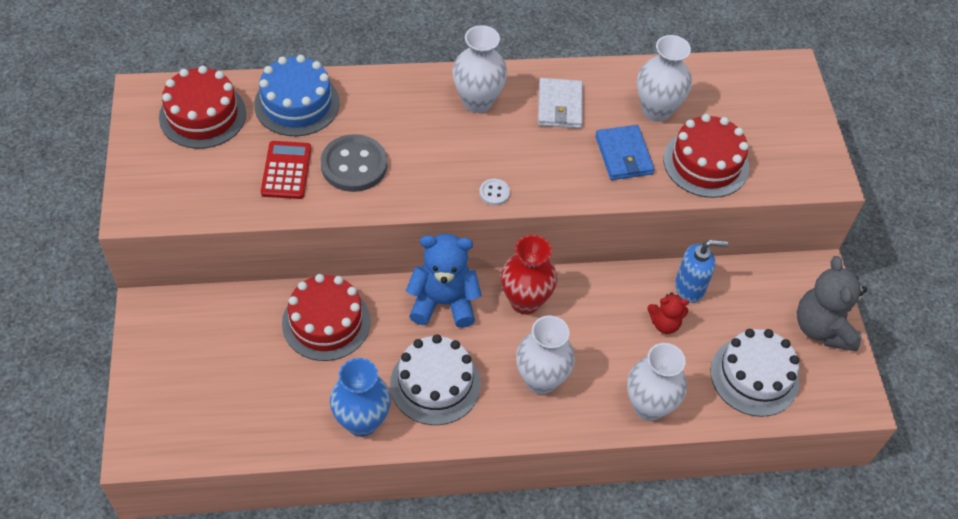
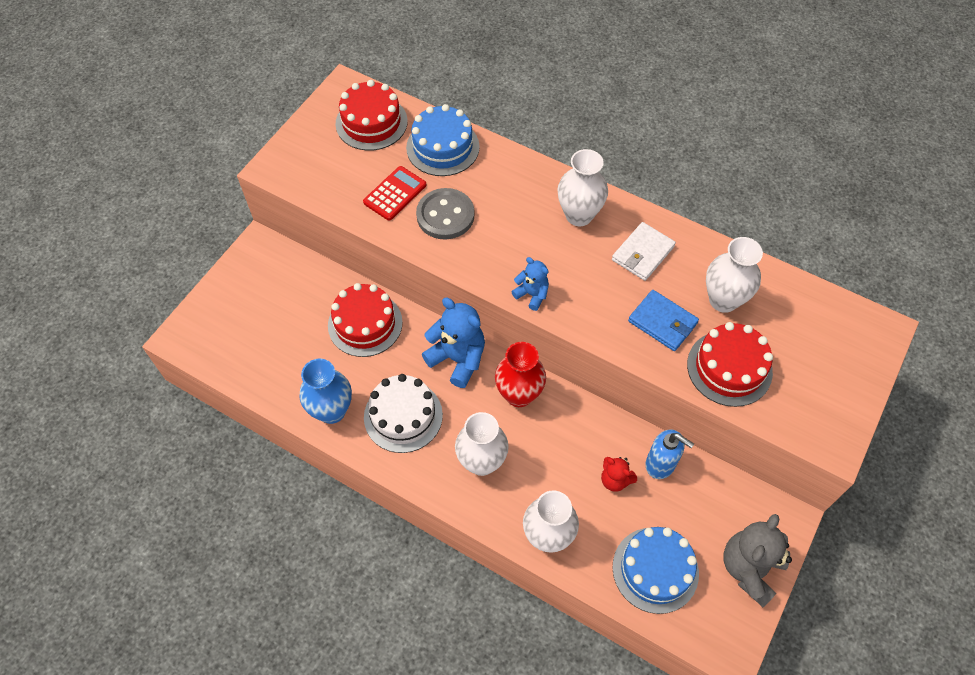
camera: 40 degrees right, 5 degrees up
(494, 193) = (532, 294): white button -> blue teddy bear
(624, 155) = (662, 322): blue wallet -> blue wallet turned 75 degrees counterclockwise
(754, 376) = (655, 570): white cake -> blue cake

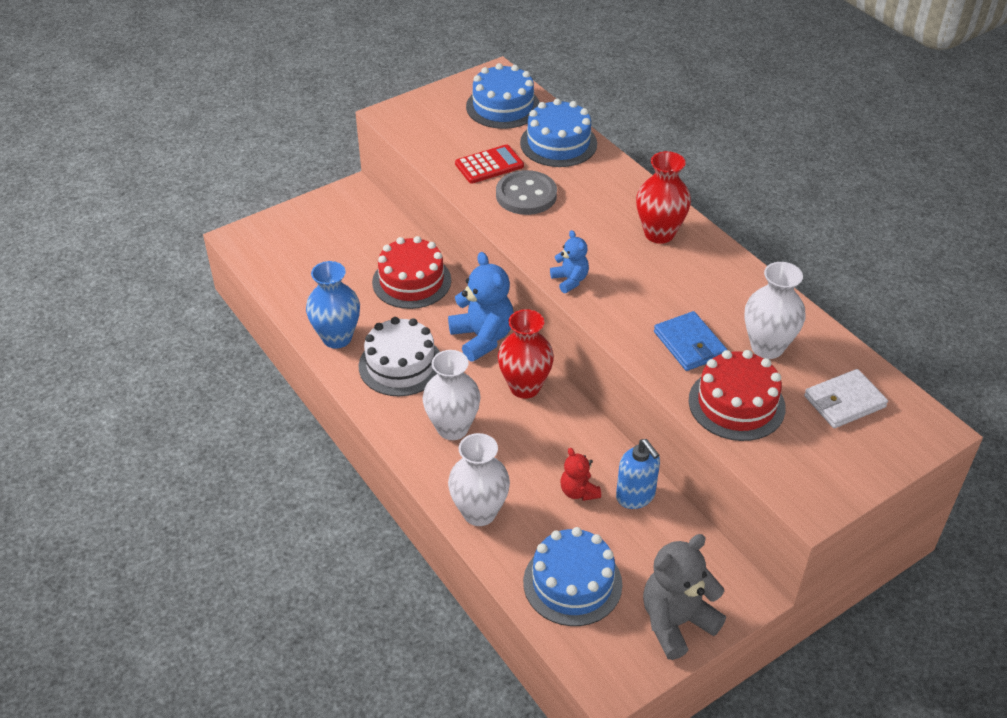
camera: 25 degrees right, 15 degrees down
(371, 122) = (503, 106): red cake -> blue cake
(579, 215) = (659, 234): white vase -> red vase
(643, 253) = (705, 283): white wallet -> white wallet (844, 402)

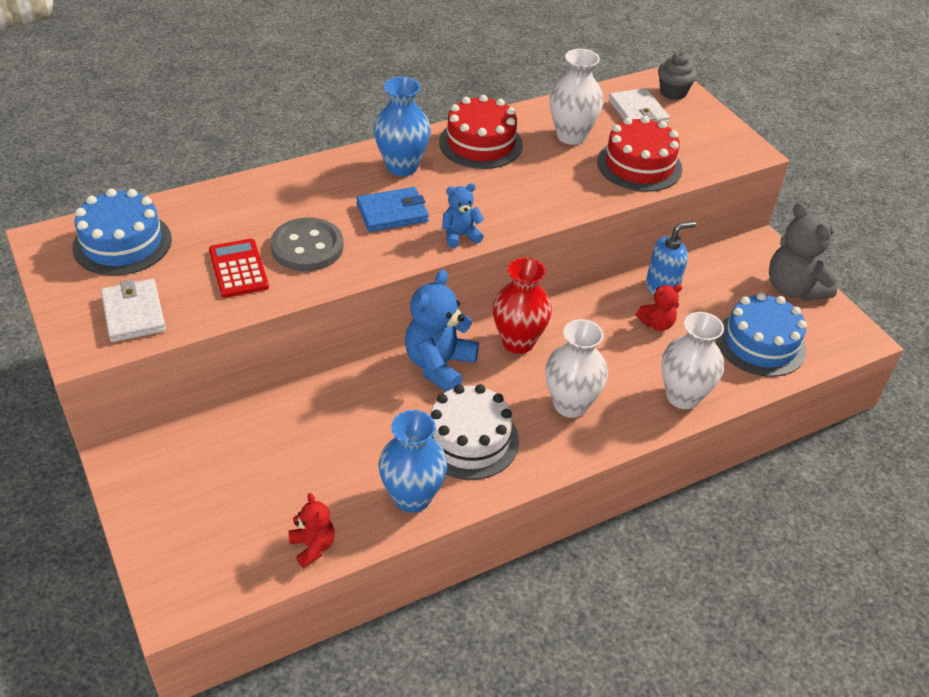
camera: 85 degrees left, 0 degrees up
(288, 292) = (313, 546): none -> red teddy bear
(411, 281) = (328, 417): red cake -> red cake (480, 143)
(428, 127) = (133, 313): none -> white wallet
(482, 338) = (439, 365): blue teddy bear -> blue teddy bear turned 45 degrees counterclockwise
(558, 143) = (220, 210): blue cake -> none
(659, 234) = (402, 167): red vase -> blue vase
(689, 344) = (563, 177): blue wallet -> blue wallet (392, 213)
(906, 434) = (673, 92): none -> grey cupcake

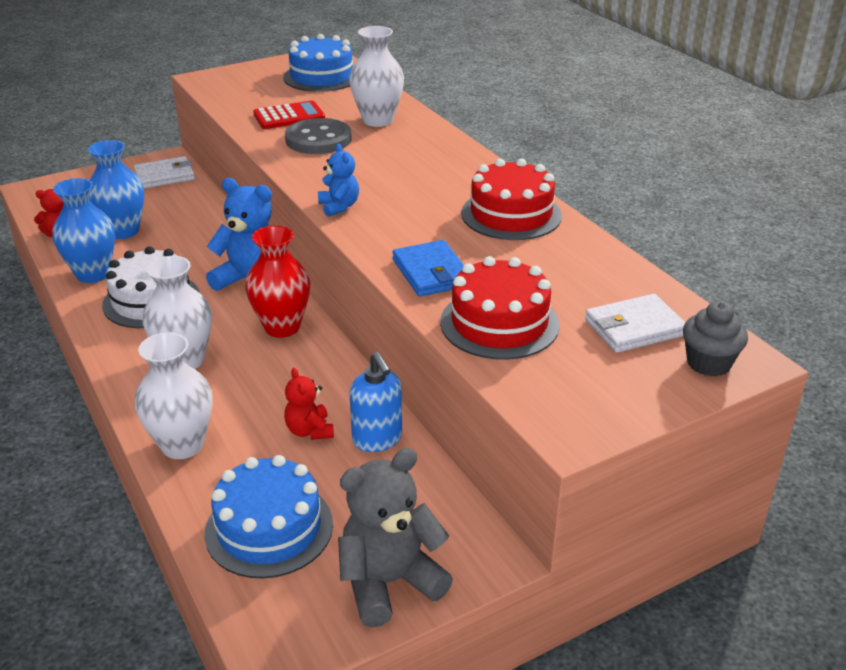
camera: 90 degrees right, 10 degrees down
(133, 313) = (238, 88): white wallet -> white wallet (165, 176)
(392, 213) = (373, 172): blue wallet -> blue wallet (432, 272)
(402, 167) = (452, 174): blue vase -> blue vase (123, 231)
(571, 136) = (550, 273): white vase -> white vase (377, 120)

